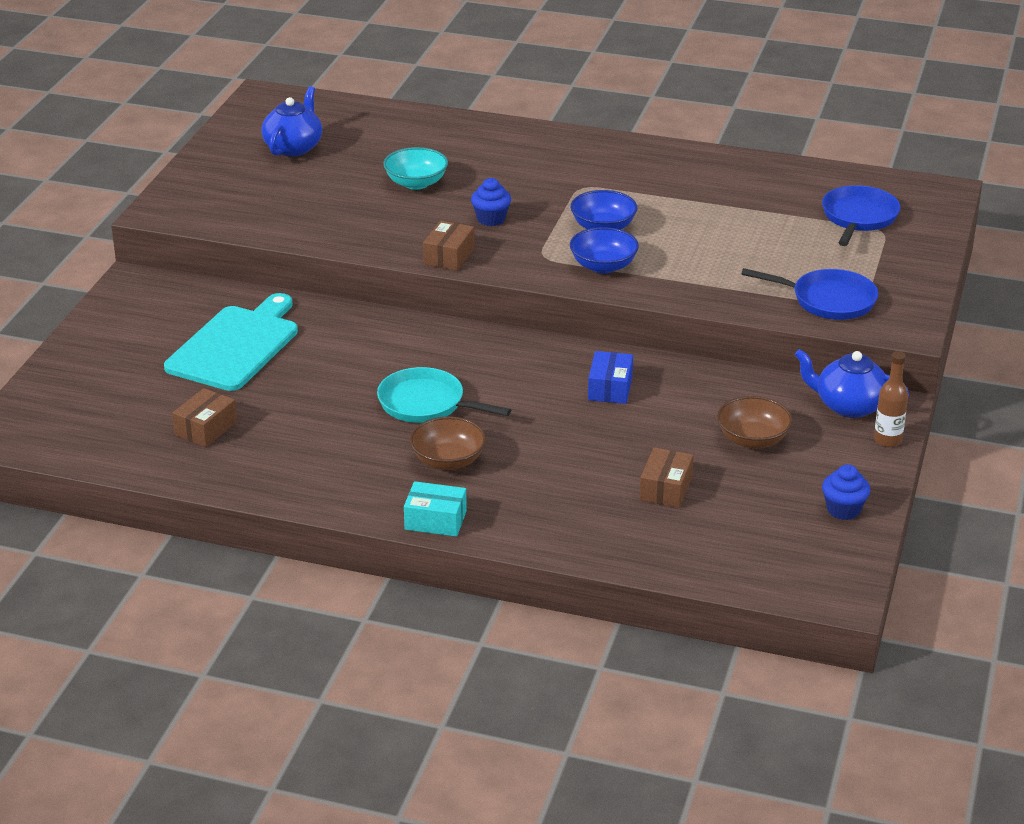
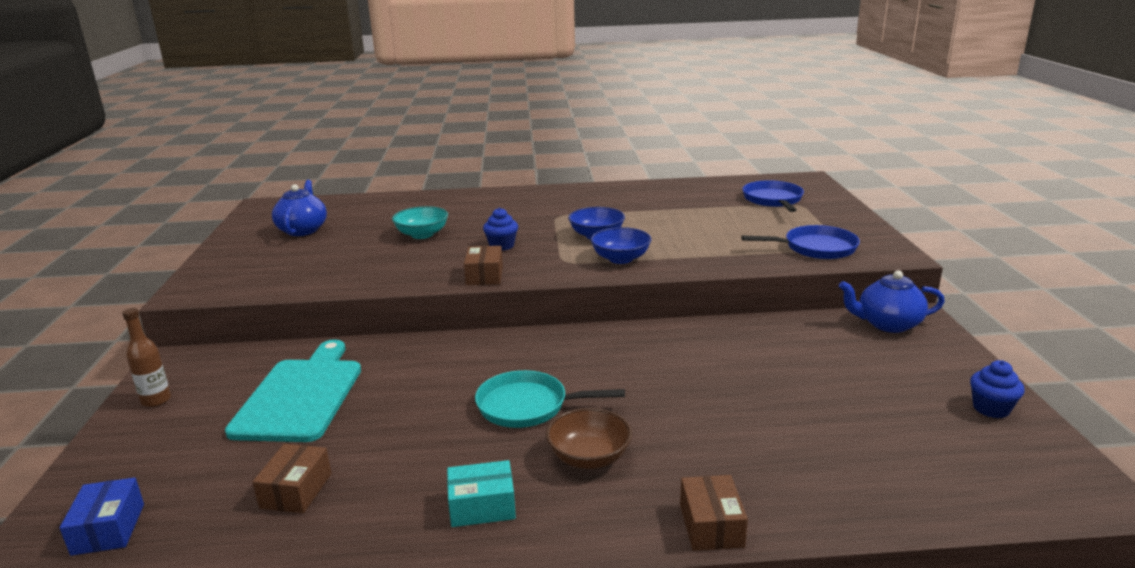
camera: 20 degrees left, 10 degrees down
(435, 520) = (624, 531): turquoise box -> turquoise box (482, 506)
(610, 388) = (685, 354): blue box -> blue box (108, 529)
(665, 489) = (821, 430): brown box -> brown box (711, 525)
(752, 439) = (846, 367): brown bowl -> none
(887, 440) = (948, 342): brown bottle -> brown bottle (156, 400)

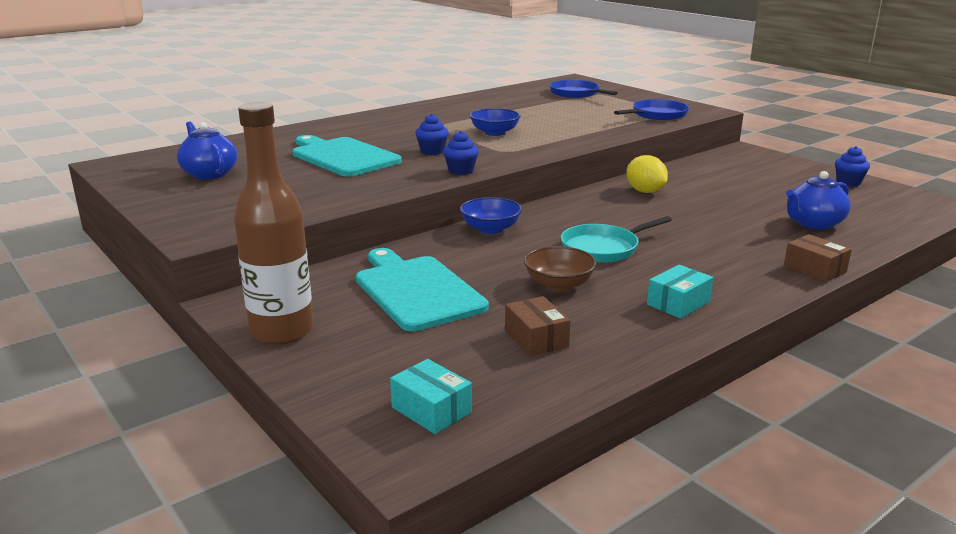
camera: 35 degrees left, 0 degrees up
(108, 529) = (431, 410): blue box -> turquoise box
(156, 400) = (282, 331): brown bottle -> brown bottle, size x2.08
(422, 234) = (343, 156): turquoise bowl -> turquoise cutting board
(484, 275) = (461, 171): brown box -> blue cupcake
(589, 457) = (693, 261): brown bowl -> brown bowl (559, 284)
(620, 259) = (542, 142): blue bowl -> blue bowl (490, 229)
(692, 345) = (645, 191): none -> yellow lemon
(887, 324) = (734, 156): blue teapot -> blue teapot (813, 223)

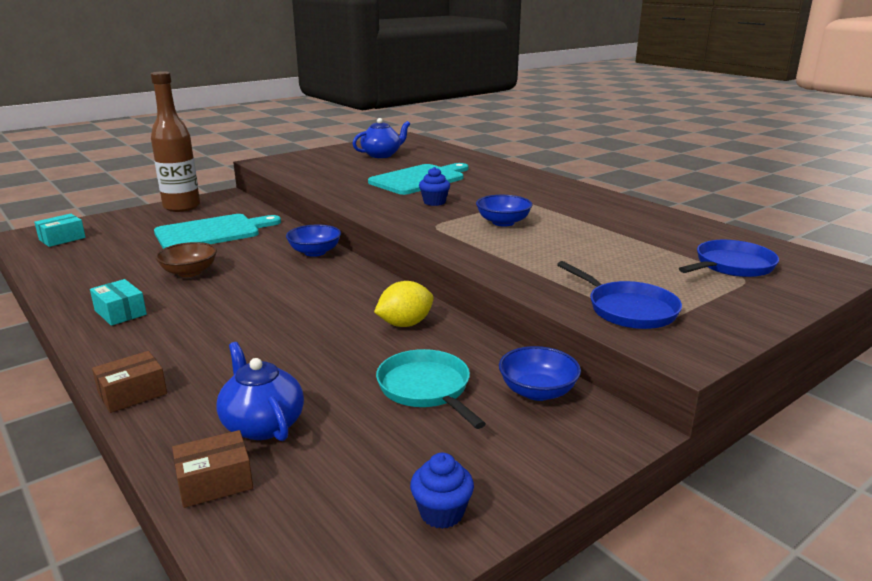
camera: 90 degrees right, 0 degrees up
(461, 171) = (374, 211): blue cupcake -> none
(536, 338) = (113, 263): brown box -> brown box (215, 482)
(603, 248) = (251, 292): turquoise pan -> turquoise pan (426, 389)
(718, 162) = (537, 391): none -> blue bowl

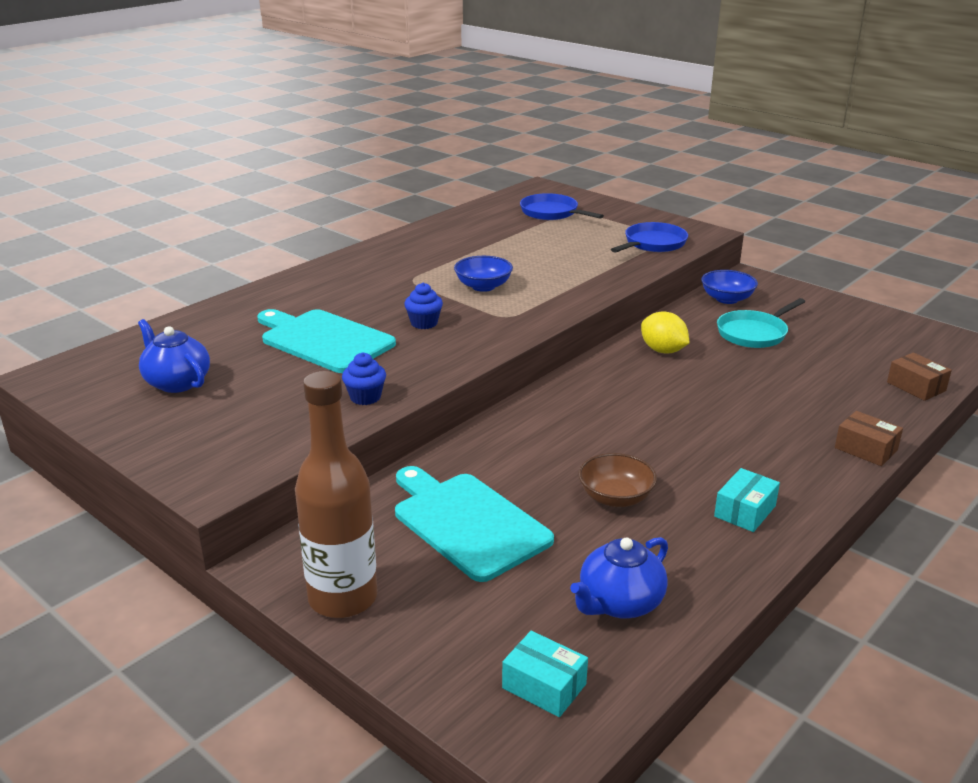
camera: 100 degrees left, 5 degrees up
(262, 424) = (848, 383): blue teapot -> blue teapot (619, 603)
(315, 252) = (515, 423): blue bowl -> none
(441, 513) = (868, 319): blue cupcake -> blue cupcake (365, 397)

